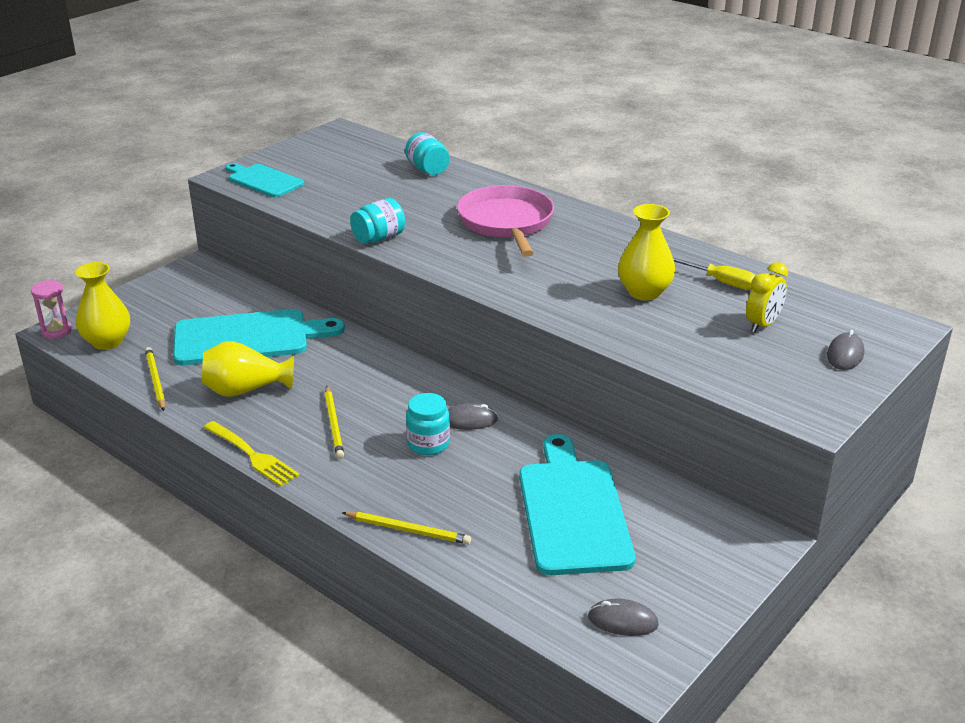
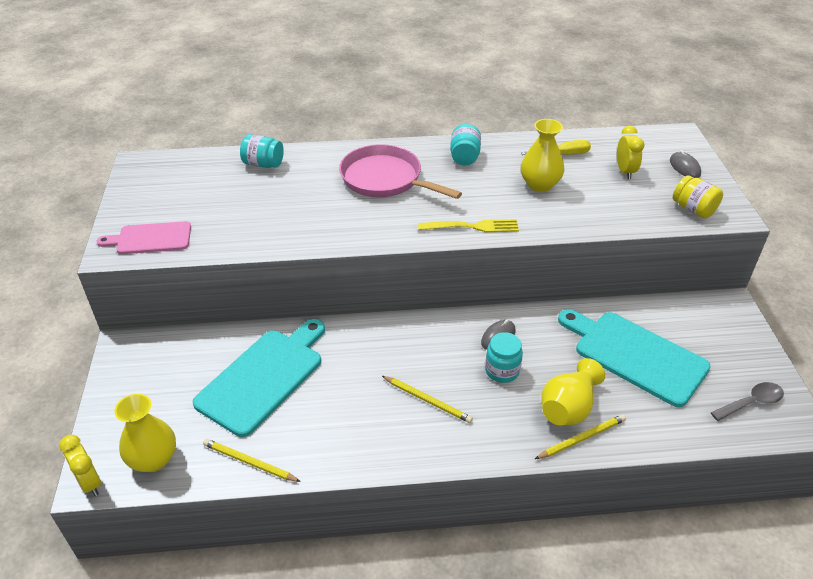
camera: 45 degrees left, 10 degrees up
(56, 331) = (90, 482): pink hourglass -> yellow clock
(245, 390) = (329, 420): yellow vase -> yellow vase (568, 408)
(251, 455) = (413, 465): yellow fork -> yellow fork (472, 227)
(264, 180) = (150, 238): turquoise cutting board -> pink cutting board
(379, 238) = (323, 239): turquoise jar -> turquoise jar (464, 157)
(622, 621) = (751, 403): grey mouse -> grey spoon
(775, 389) = (693, 209): none -> yellow jar

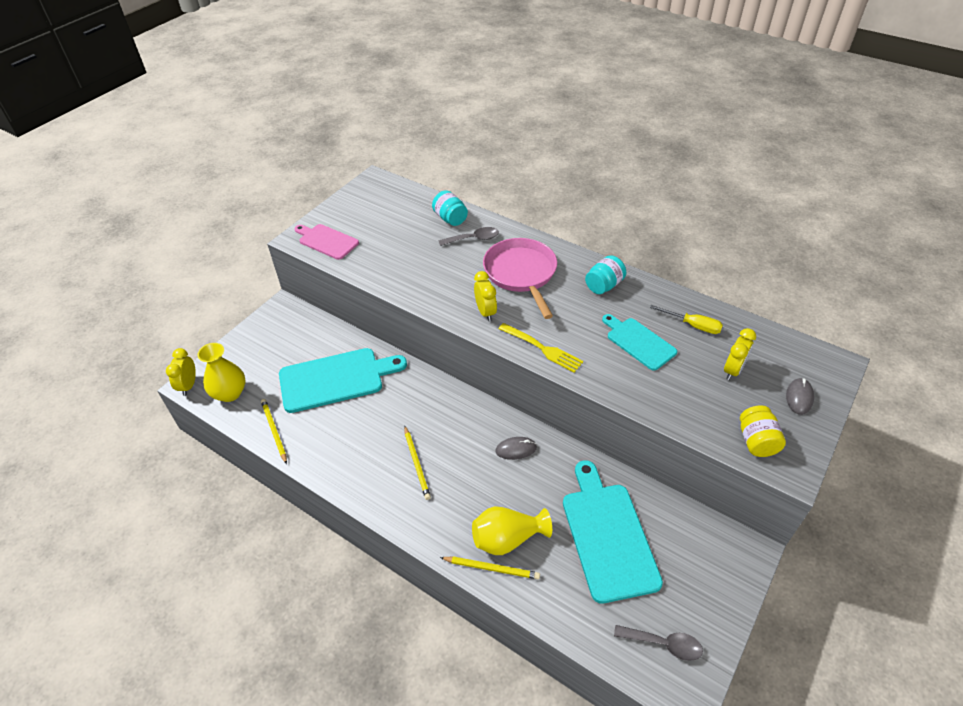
camera: 40 degrees right, 5 degrees up
(307, 171) = (473, 239): none -> grey spoon
(390, 223) = (485, 312): none -> yellow clock
(502, 371) = (490, 477): turquoise jar -> none
(539, 185) = (639, 342): yellow vase -> turquoise cutting board

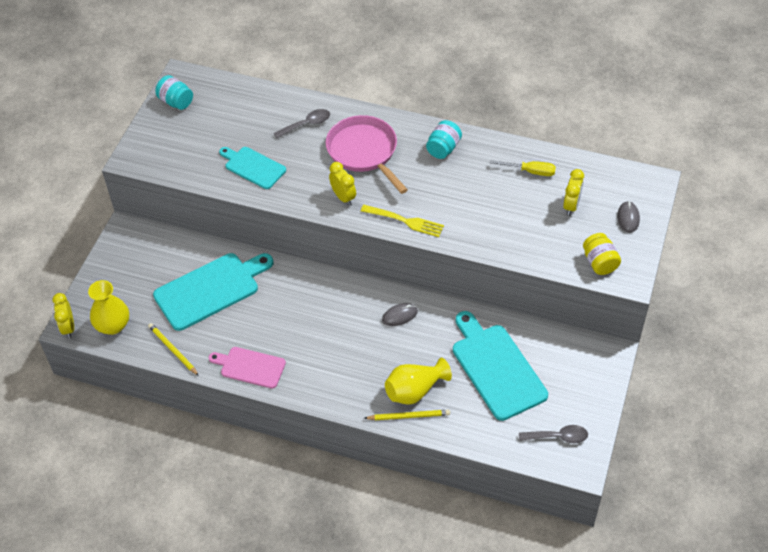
camera: 15 degrees left, 5 degrees up
(327, 241) = (162, 155): pink cutting board -> pink cutting board (250, 367)
(416, 463) = (316, 348): yellow pencil -> none
(450, 218) = (276, 106): turquoise jar -> turquoise jar (176, 102)
(639, 342) = (487, 197): turquoise cutting board -> turquoise cutting board (253, 167)

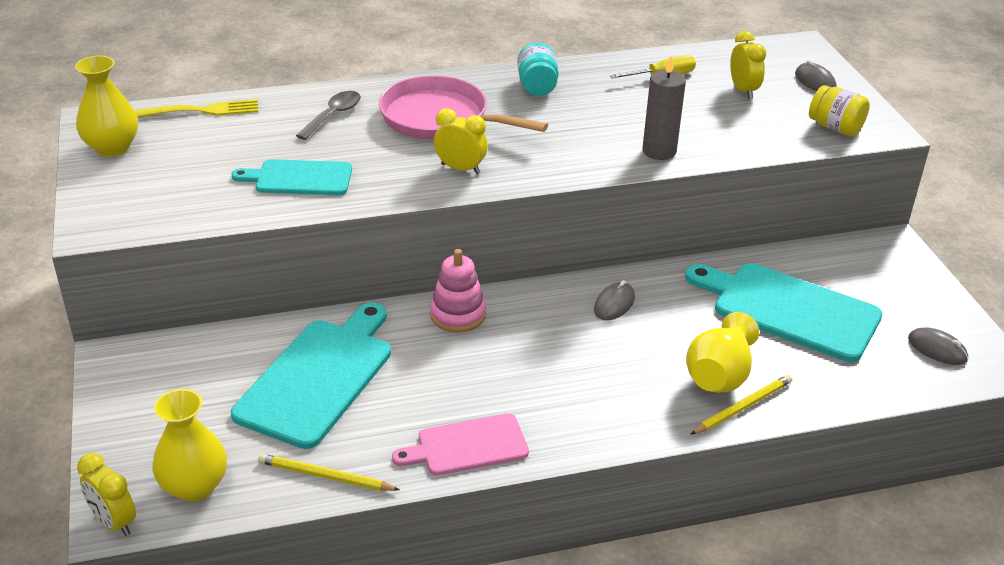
camera: 35 degrees left, 15 degrees down
(176, 102) = (112, 147): turquoise jar -> yellow vase
(309, 283) = (458, 315): none -> pink stacking toy
(404, 221) = (566, 165): yellow fork -> yellow fork (201, 111)
(469, 233) = (659, 151): none -> grey candle
(558, 437) = (937, 349): grey spoon -> grey mouse

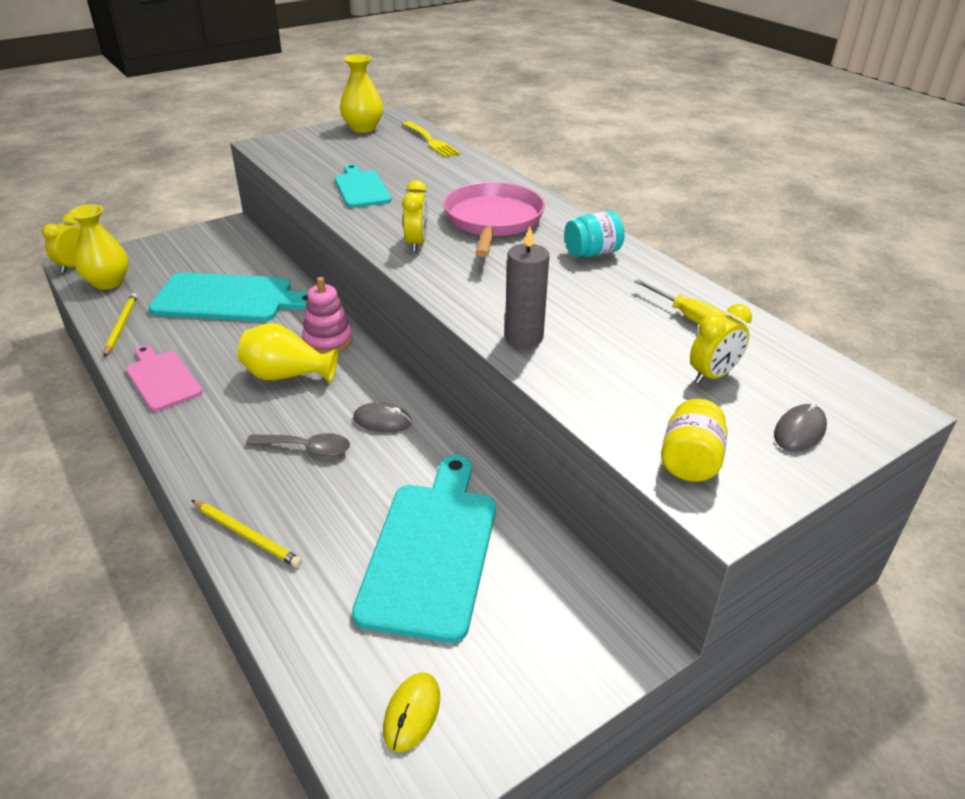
camera: 70 degrees right, 0 degrees up
(333, 115) = (461, 181): grey spoon -> grey spoon (306, 448)
(719, 375) = (293, 510): yellow vase -> yellow vase (287, 375)
(937, 349) = (412, 713): grey mouse -> yellow mouse

